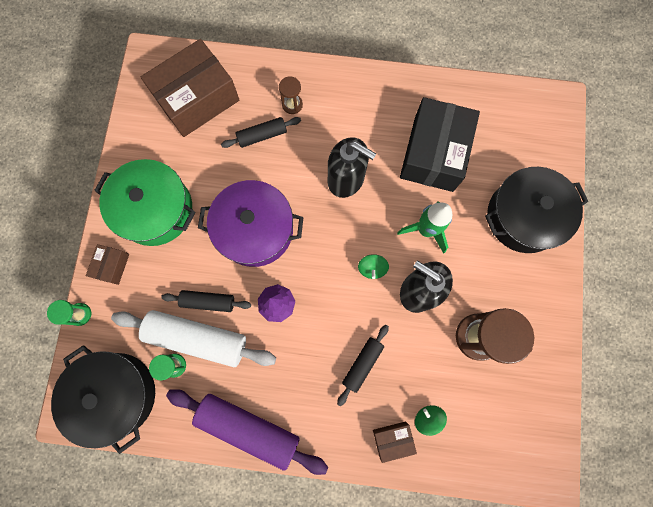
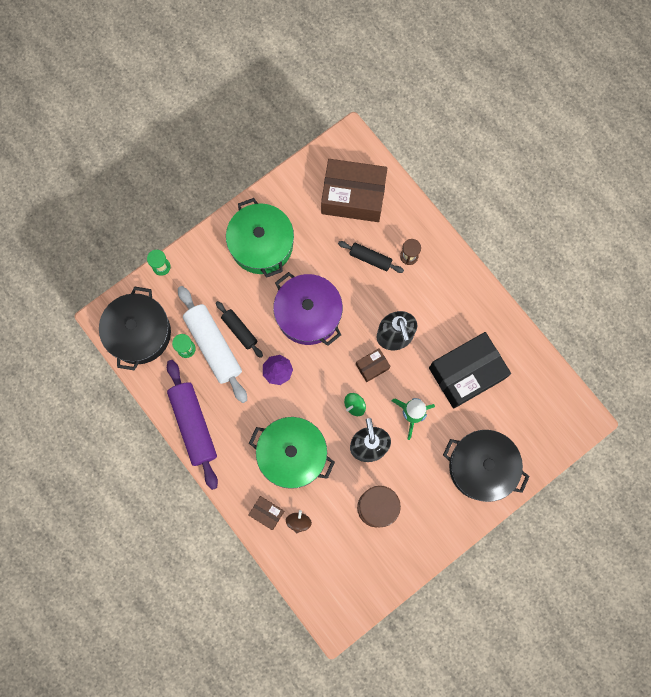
camera: 45 degrees right, 0 degrees up
(112, 266) = (205, 255): brown box -> brown box (372, 366)
(362, 364) = (292, 454): black rolling pin -> green pot
(427, 418) = (298, 522): green spinning top -> brown spinning top

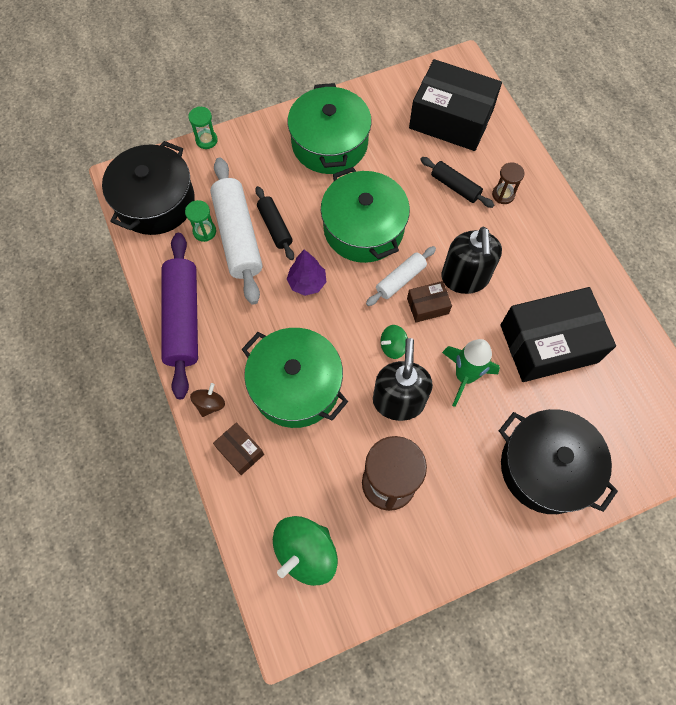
camera: 15 degrees right, 10 degrees down
(298, 522) = (278, 474): brown spinning top -> brown spinning top (210, 404)
(308, 314) = (363, 228): purple pot -> green pot
(332, 570) = (306, 552): none -> green spinning top
(347, 350) = (400, 279): none -> white rolling pin
(353, 196) = (451, 119): brown box -> black box

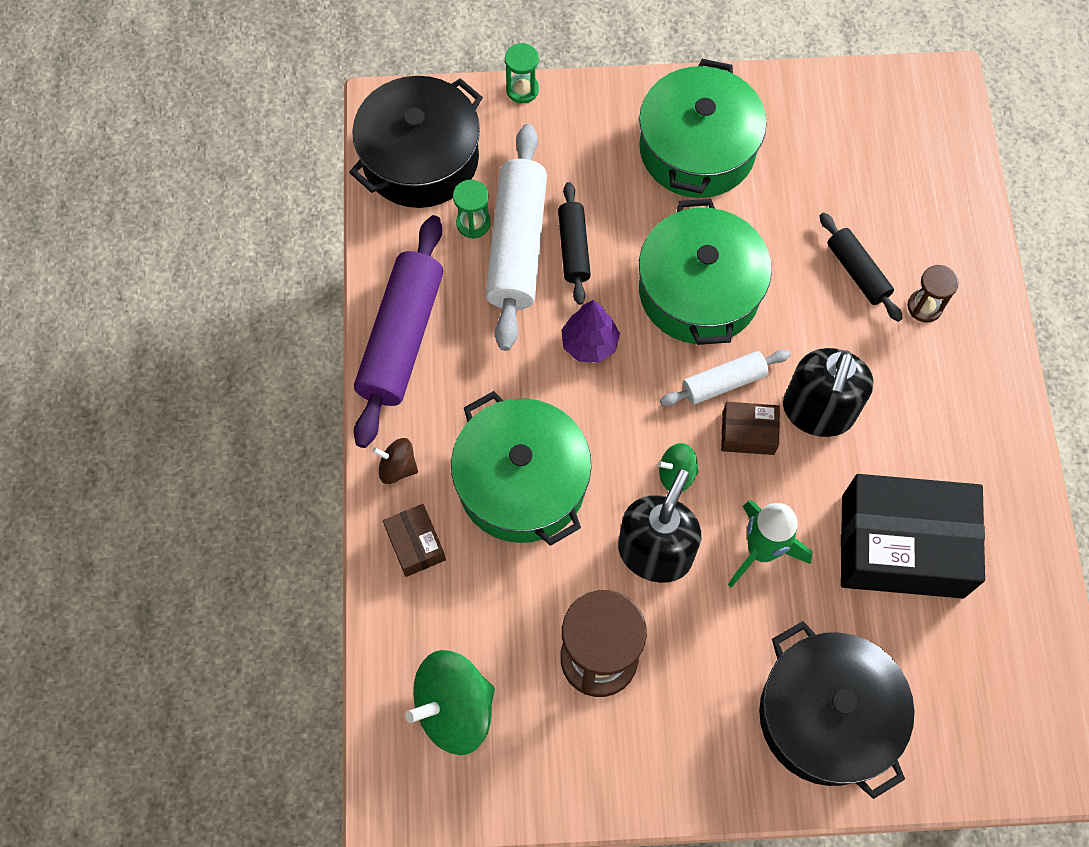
camera: 20 degrees right, 0 degrees up
(210, 404) = (397, 467): brown spinning top -> brown spinning top turned 120 degrees counterclockwise
(451, 119) = (892, 167): black box -> none

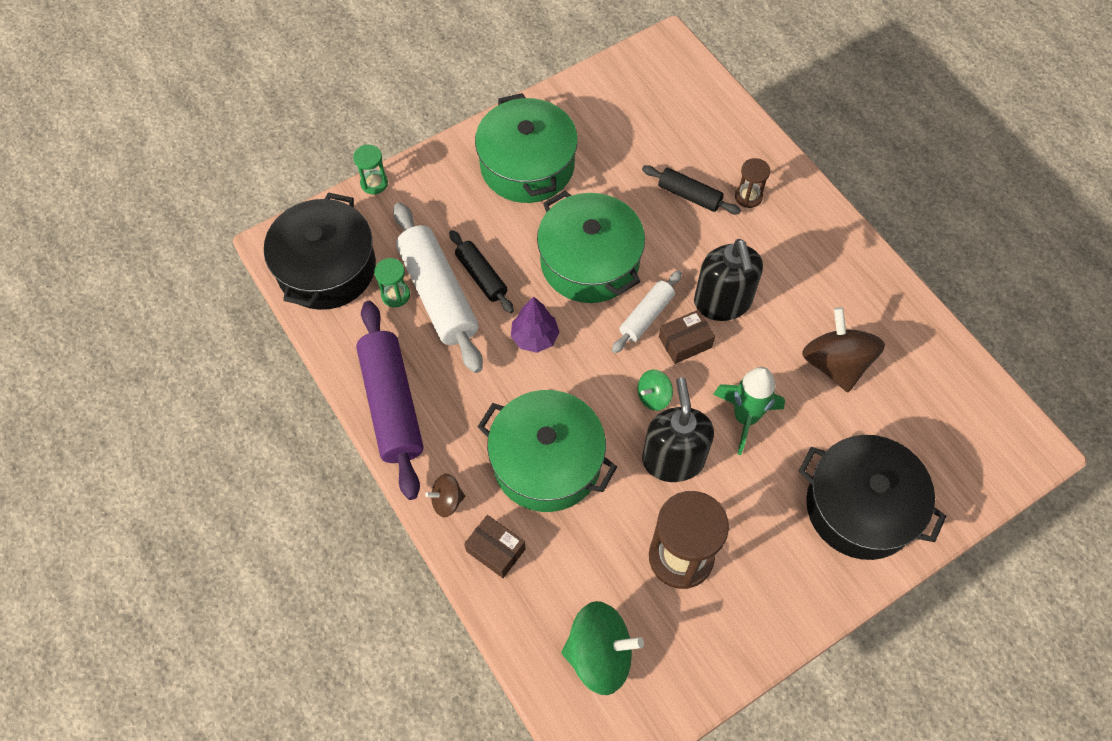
camera: 30 degrees left, 5 degrees down
(454, 709) = (599, 655): green spinning top -> green spinning top turned 120 degrees counterclockwise
(902, 546) = (835, 364): black box -> brown spinning top

